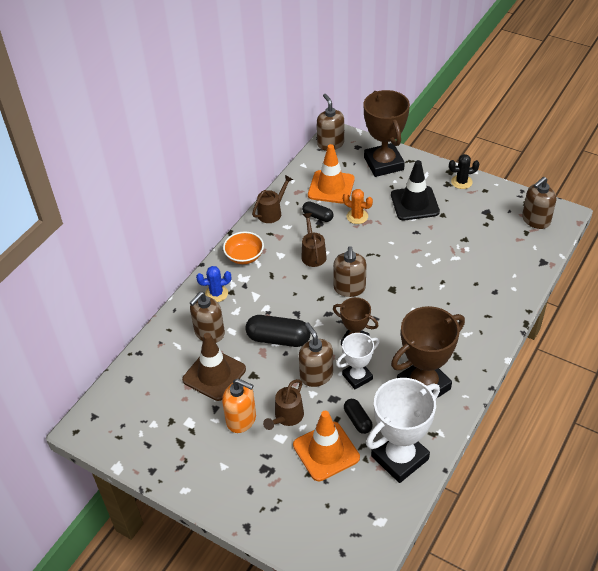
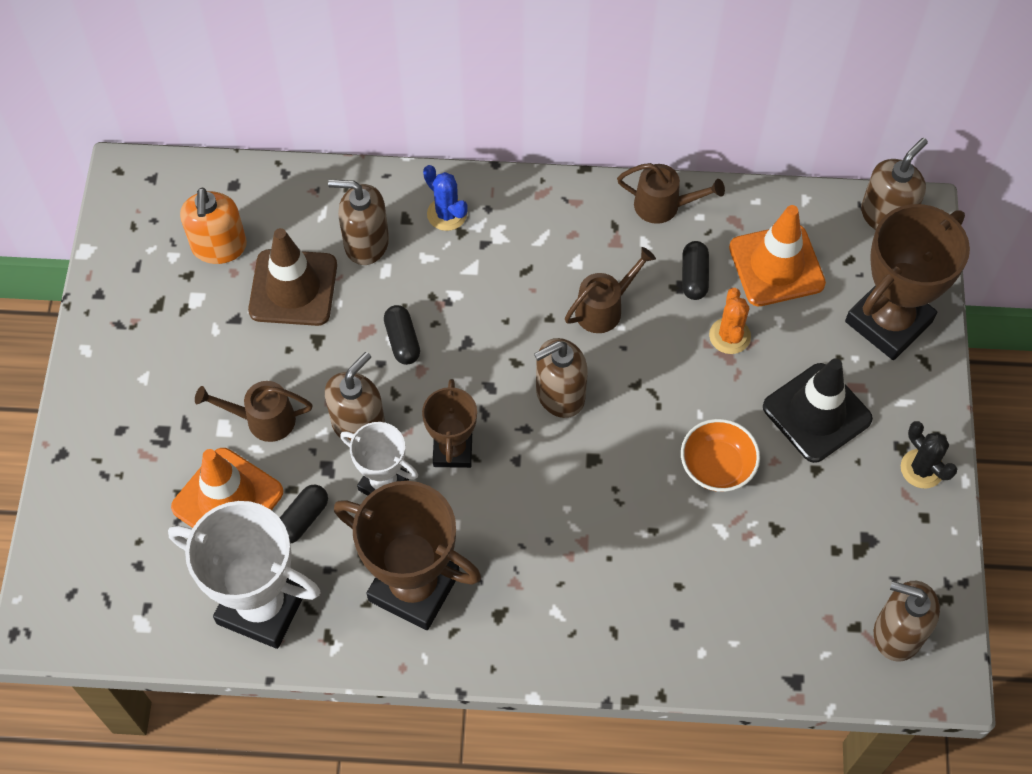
camera: 60 degrees right, 15 degrees up
(241, 419) = (231, 362): orange soap dispenser -> orange soap dispenser (219, 247)
(244, 256) = (543, 214): orange bowl -> orange bowl (717, 466)
(278, 339) = (402, 341): black capsule -> black capsule, size x0.58

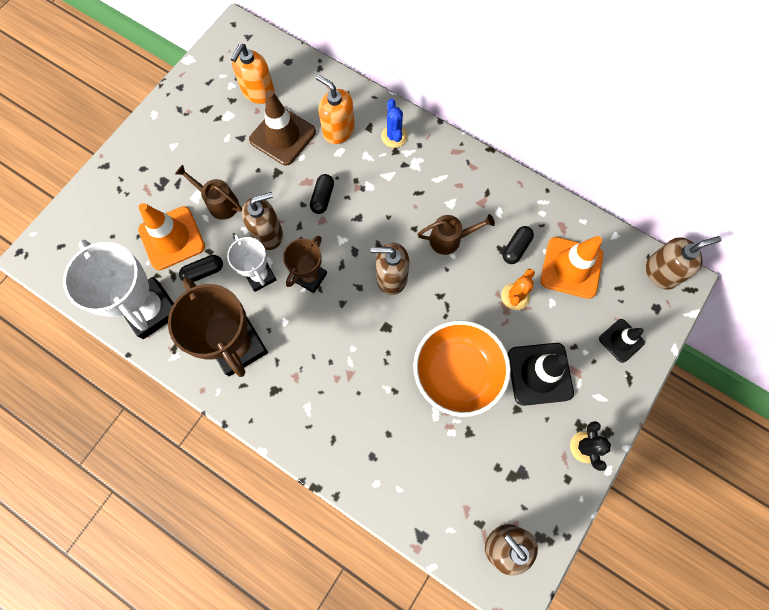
camera: 30 degrees right, 10 degrees up
(366, 243) = (338, 130): brown soap dispenser -> orange soap dispenser
(664, 206) = (524, 195): brown watering can -> none
(717, 466) = (457, 373): orange bowl -> orange bowl, size x1.71
(888, 322) = (621, 340): brown trophy -> black traffic cone

